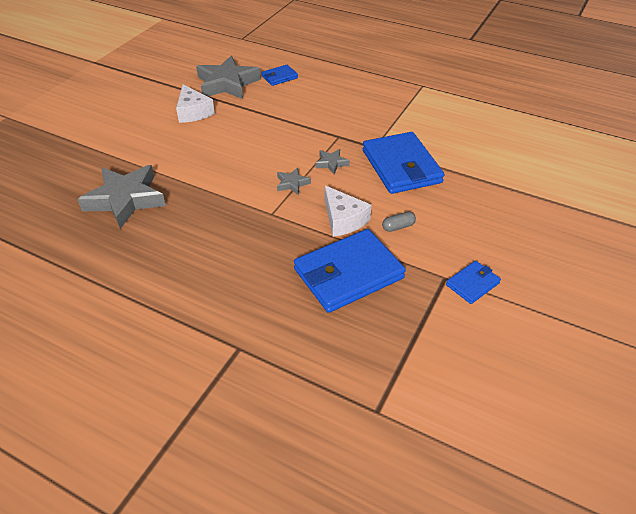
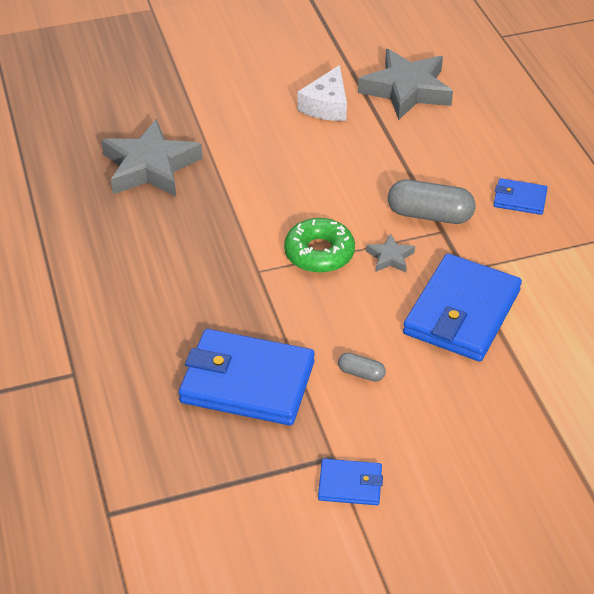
camera: 45 degrees right, 0 degrees up
(279, 77) = (477, 115): blue wallet -> blue wallet (519, 199)
(292, 184) = (319, 253): grey star -> green donut
(322, 133) = (429, 215): none -> grey capsule
(343, 219) = (317, 326): white cheese -> none

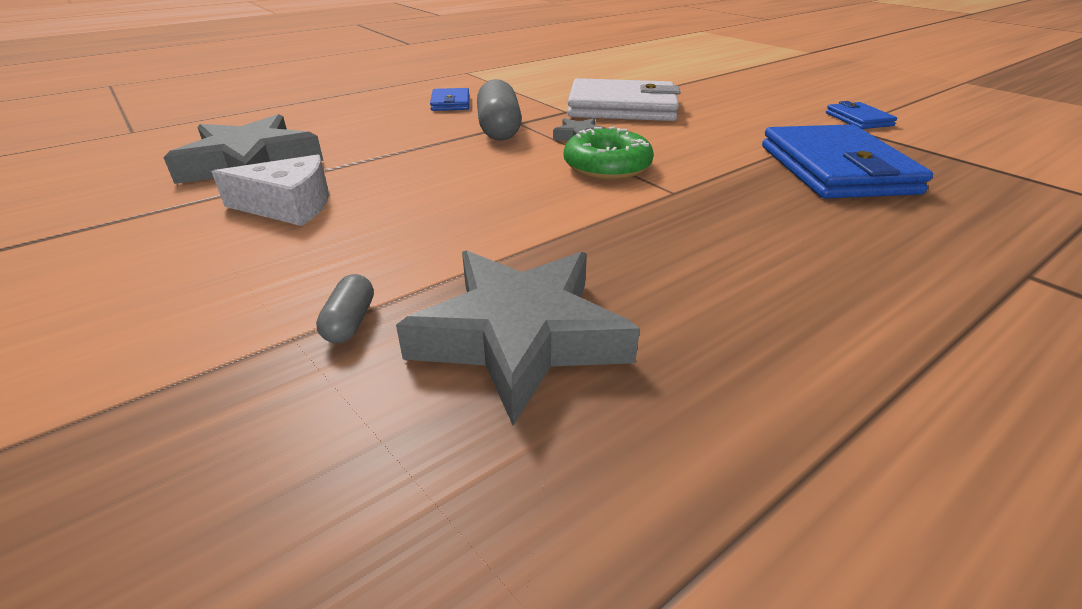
camera: 110 degrees left, 10 degrees down
(361, 373) = (744, 129): grey capsule -> grey capsule (350, 322)
(462, 312) = (621, 107): blue wallet -> white wallet

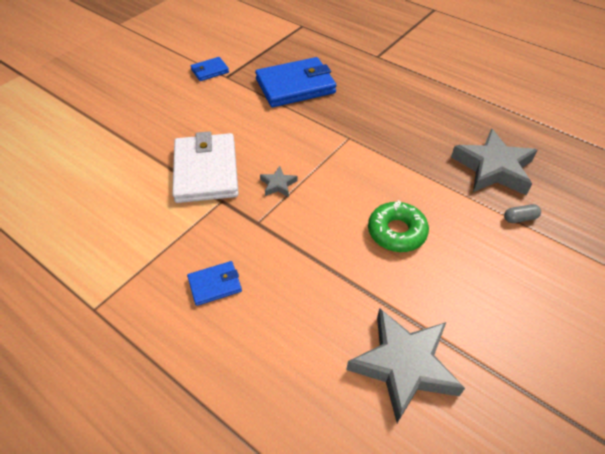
camera: 105 degrees left, 15 degrees up
(289, 206) = (449, 297): white cheese -> none
(499, 129) = (276, 231): grey capsule -> none
(607, 166) = (325, 165): green donut -> green donut (396, 232)

